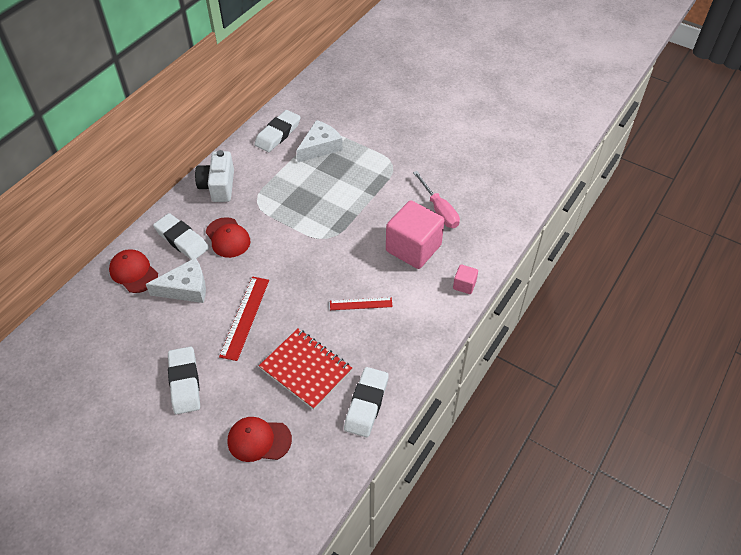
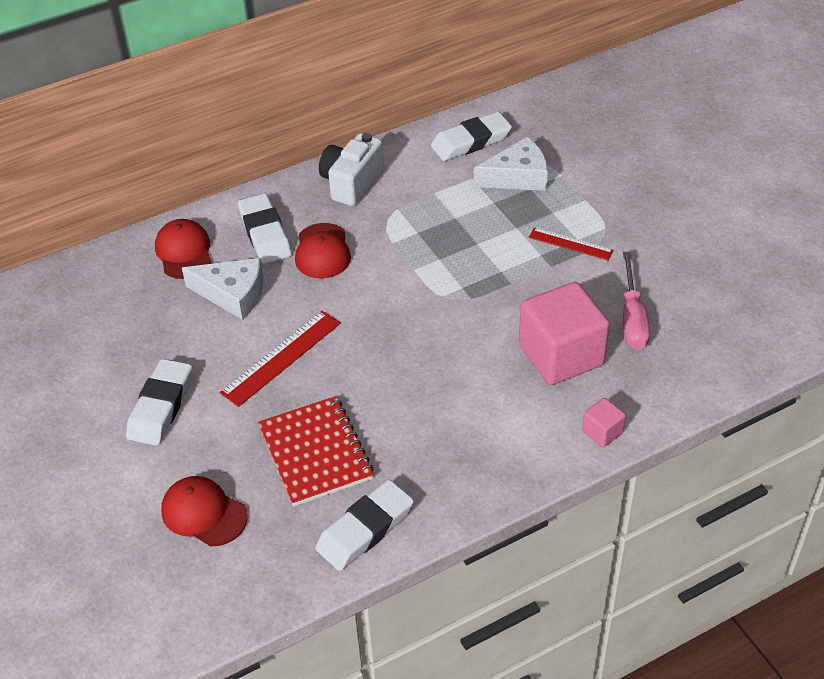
camera: 30 degrees right, 5 degrees down
(361, 304) = (440, 400): red ruler -> red ruler (570, 244)

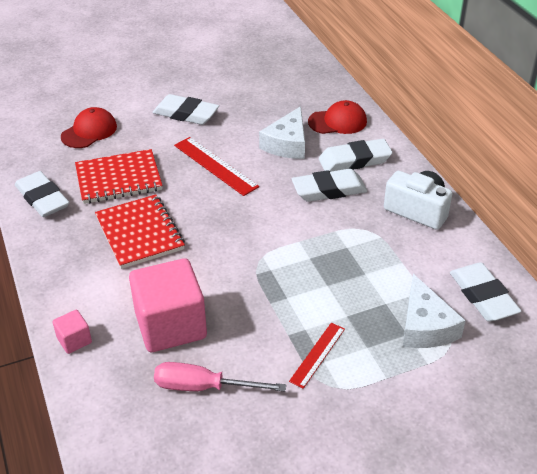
camera: 95 degrees right, 5 degrees down
(322, 251) = (329, 190): red cap -> white eraser
(421, 409) = (140, 233): none -> red notebook

